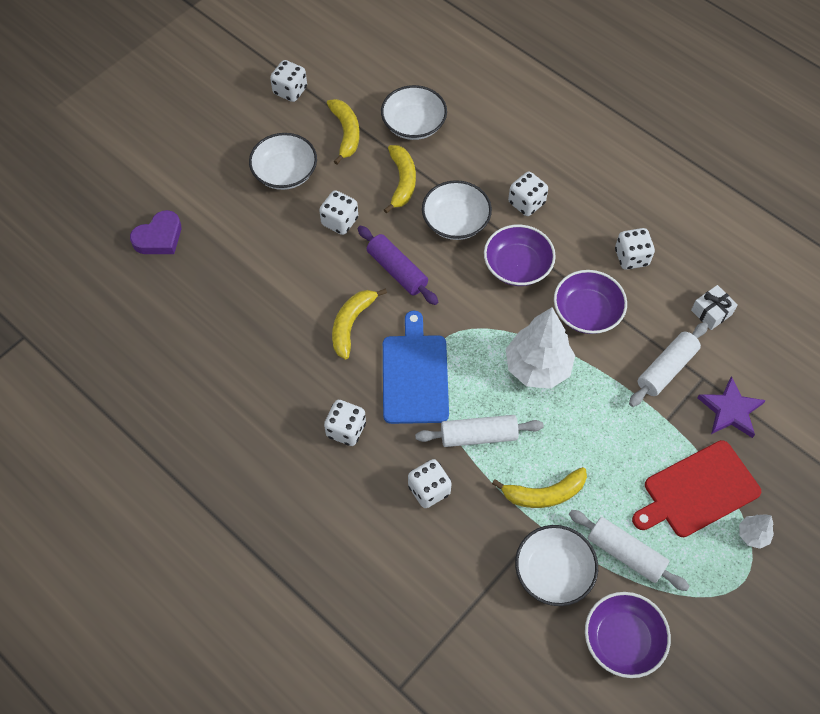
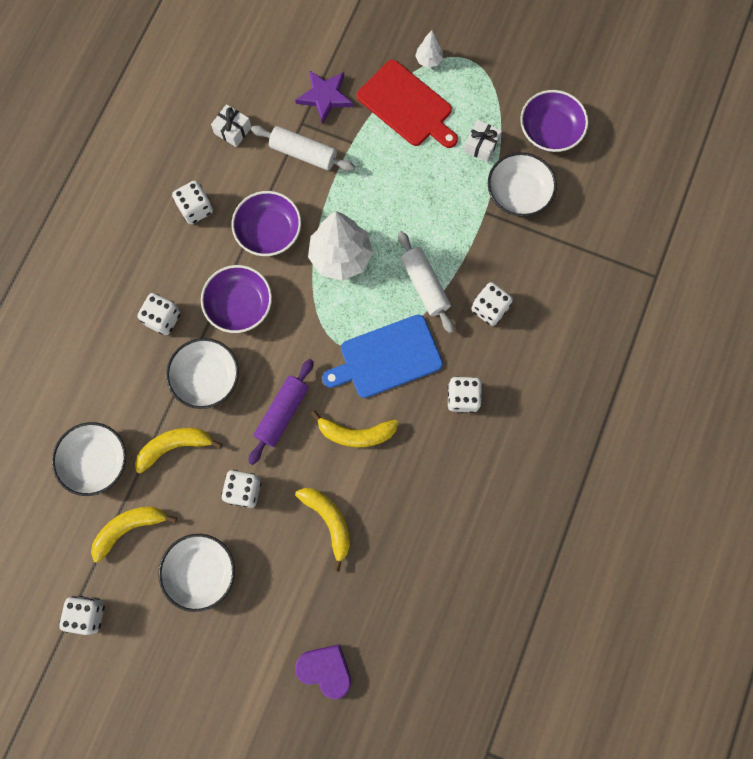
camera: 110 degrees left, 15 degrees up
(544, 494) = (456, 218): yellow banana -> yellow banana (329, 521)
(625, 553) = (481, 145): white rolling pin -> white gift

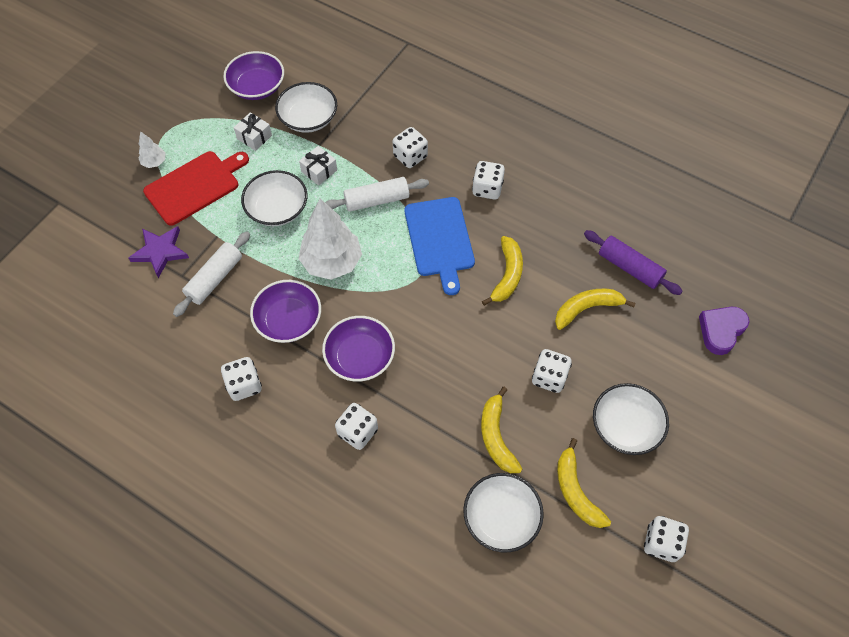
camera: 80 degrees left, 15 degrees down
(206, 378) = (430, 397): white bowl -> white bowl (277, 209)
(233, 130) = (167, 339): white gift -> white gift (319, 171)
(282, 413) = (478, 333): purple rolling pin -> purple rolling pin (629, 267)

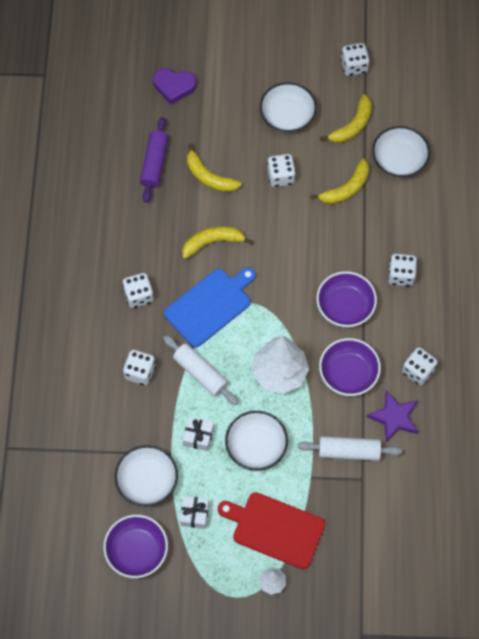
camera: 120 degrees left, 5 degrees up
(160, 252) = (353, 511): purple star -> purple star (394, 417)

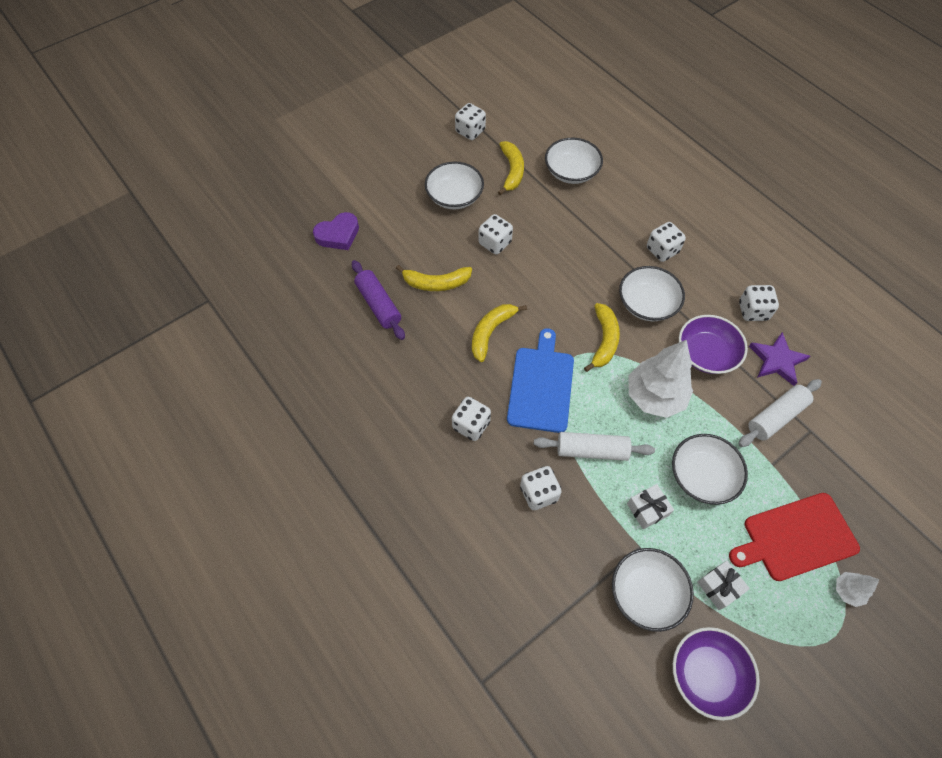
camera: 40 degrees left, 5 degrees down
(345, 306) = (647, 303): purple bowl -> white bowl
(346, 188) = (554, 217): yellow banana -> yellow banana (604, 340)

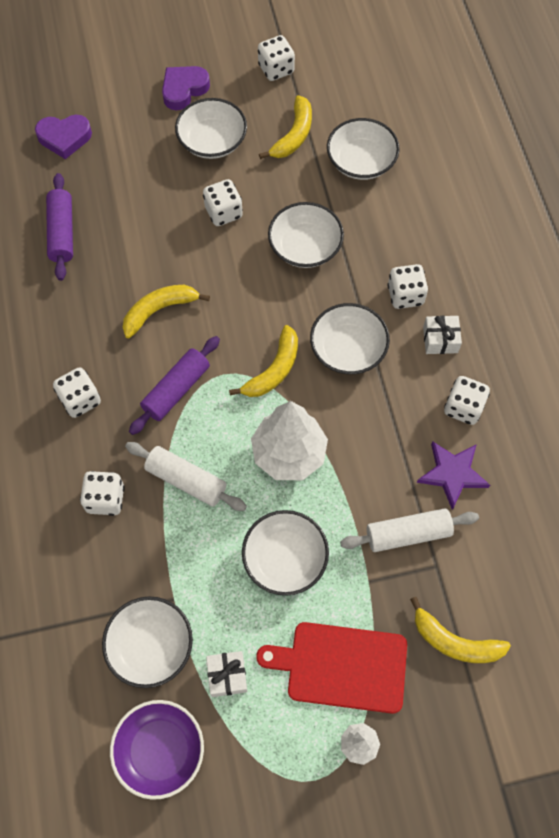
camera: 25 degrees right, 5 degrees up
(410, 168) = (184, 90): none -> purple heart
(436, 283) = (134, 233): yellow banana -> yellow banana (455, 641)
(541, 385) = (176, 390): blue cutting board -> purple rolling pin
(570, 244) = (305, 246): none -> white bowl
(647, 509) = (205, 566): white gift -> white gift (440, 340)
(706, 353) = (377, 432): purple bowl -> none

